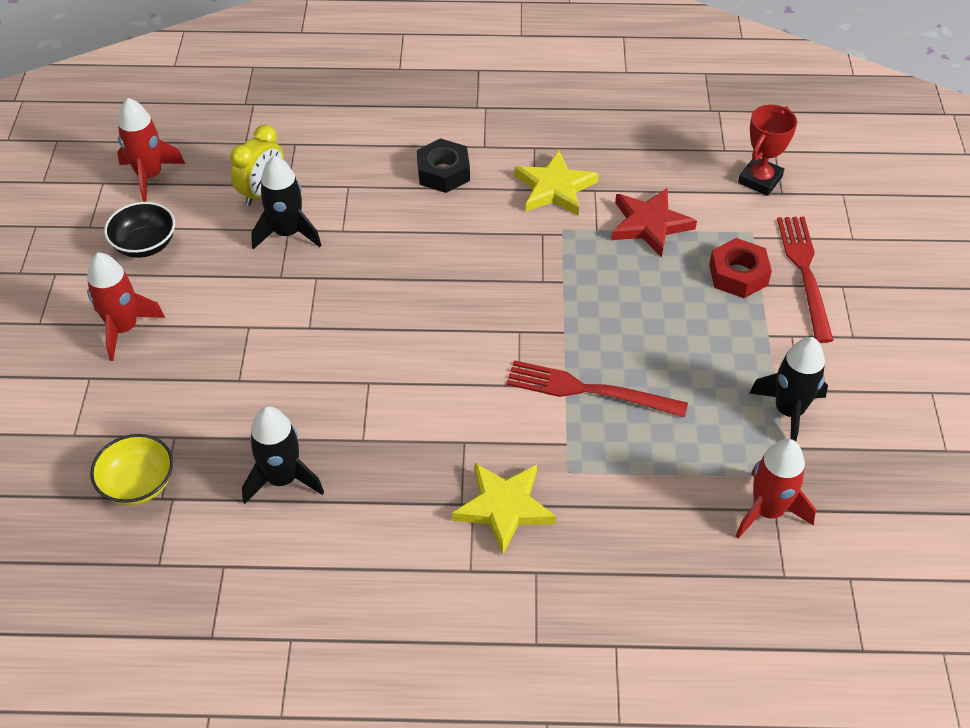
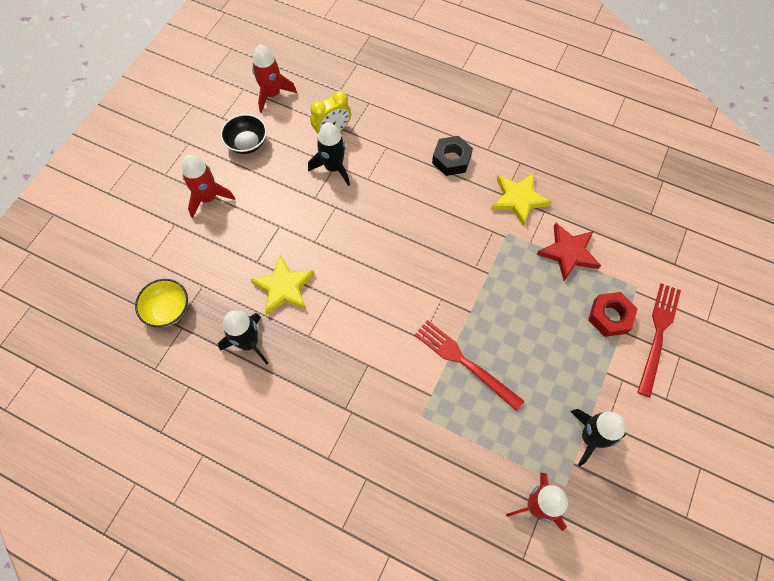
camera: 25 degrees right, 15 degrees up
(504, 507) = (369, 424): yellow star -> yellow star (284, 287)
(760, 180) = (664, 248): red trophy -> none

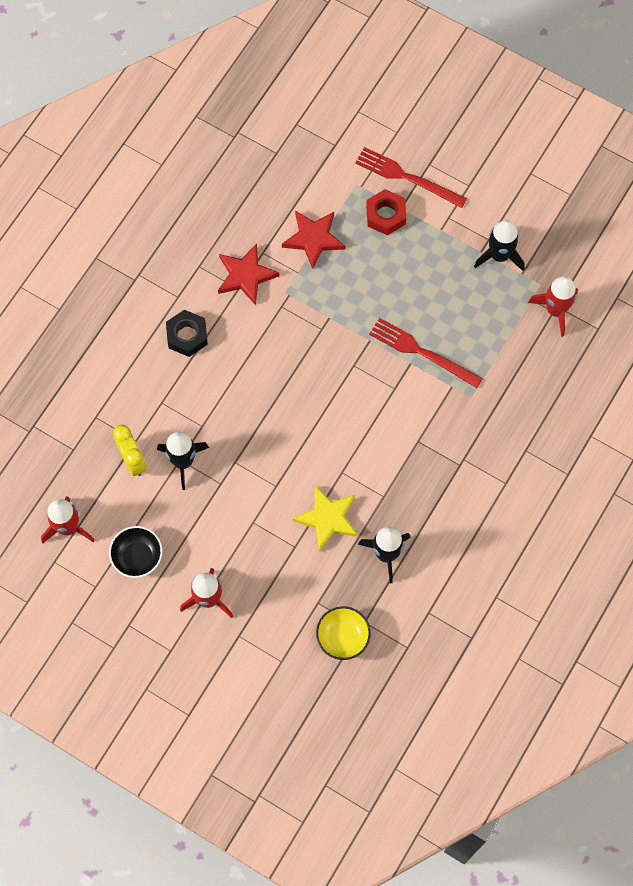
camera: 85 degrees left, 5 degrees up
(465, 362) = (422, 352): red fork -> red fork turned 75 degrees clockwise
(518, 199) = (246, 276): yellow star -> red star

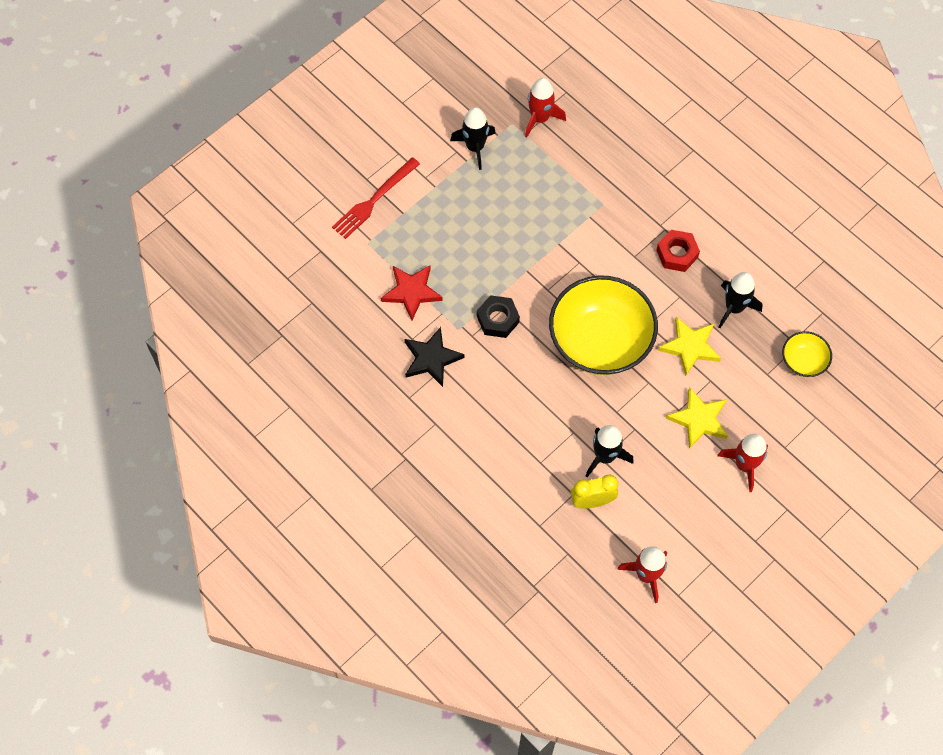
camera: 75 degrees left, 5 degrees down
(137, 557) = (690, 518): black bowl -> none
(187, 336) = (478, 424): black nut -> black nut (498, 319)
(246, 276) = (431, 359): red star -> black star
(247, 544) = (699, 419): none -> yellow star
(309, 429) = (600, 341): none -> yellow bowl
(385, 215) = (406, 227): red nut -> red nut (677, 254)
(422, 352) = (550, 232): red fork -> none

